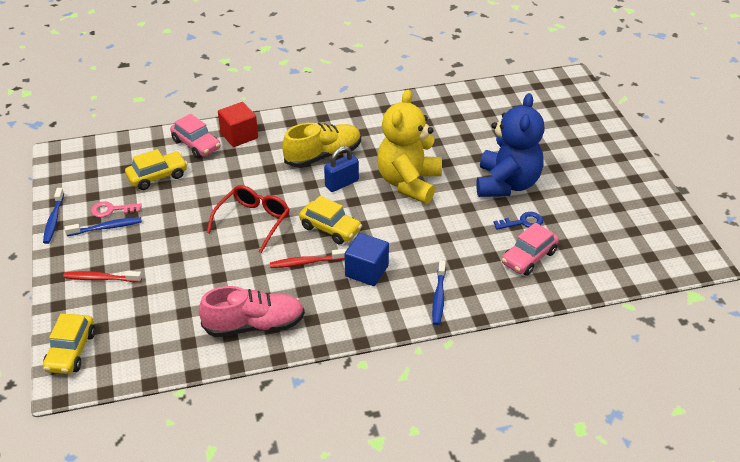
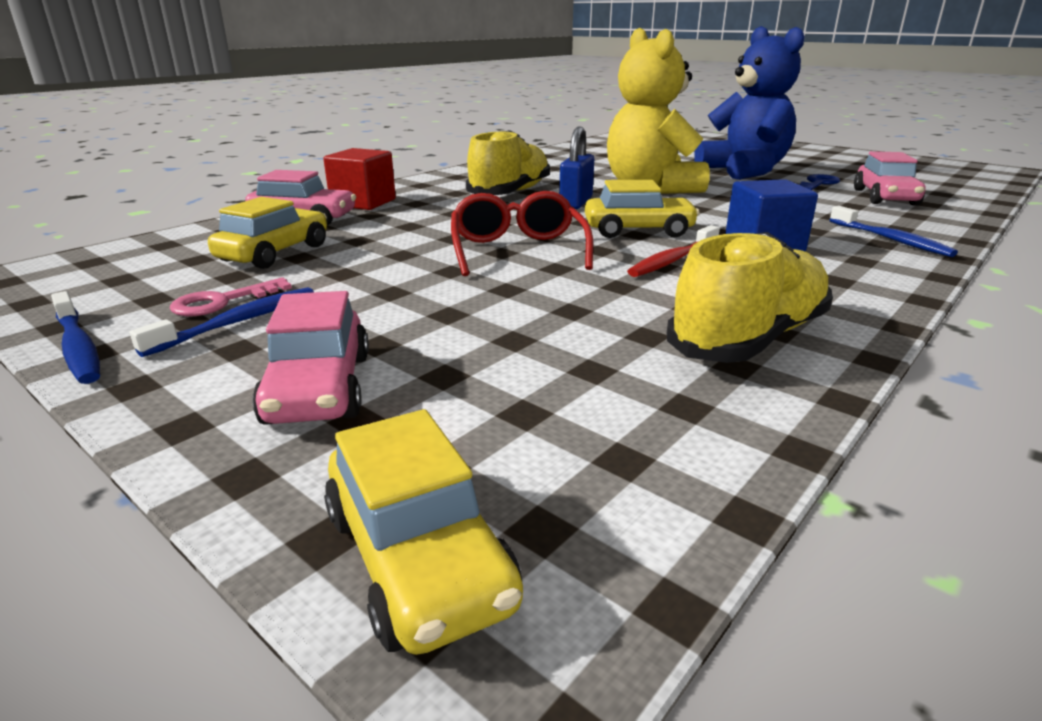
camera: 35 degrees left, 15 degrees down
(101, 278) = (319, 388): red toothbrush -> pink car
(254, 325) = (748, 338): pink shoe -> yellow shoe

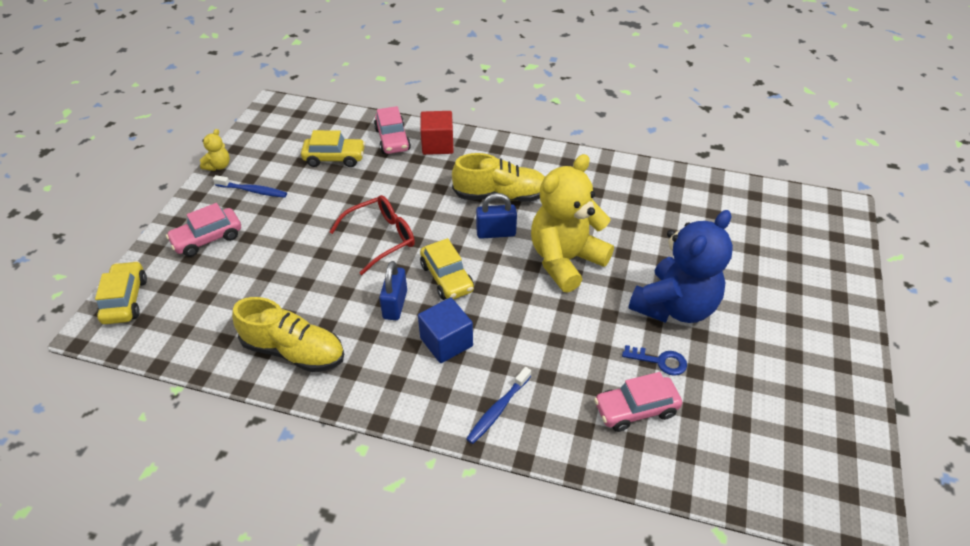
camera: 65 degrees right, 20 degrees up
(78, 348) = (218, 166): blue toothbrush -> yellow teddy bear
(222, 302) = (271, 175): pink key -> none
(418, 558) = (125, 300): yellow car -> yellow car turned 135 degrees clockwise
(672, 260) = (395, 304): red toothbrush -> blue padlock

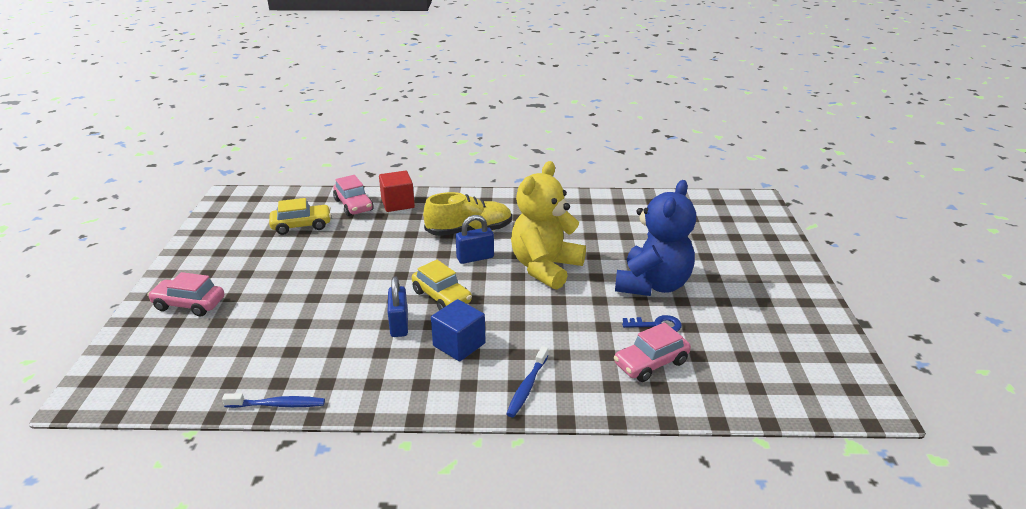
camera: 15 degrees left, 15 degrees down
(125, 300) = (112, 367): yellow car -> none
(207, 239) = (189, 304): pink car -> pink car turned 60 degrees clockwise
(218, 166) = (184, 247): yellow teddy bear -> none
(253, 191) = (226, 261): blue toothbrush -> blue toothbrush (278, 405)
(294, 351) = (309, 378): yellow shoe -> none
(381, 238) = (368, 277): red glasses -> none

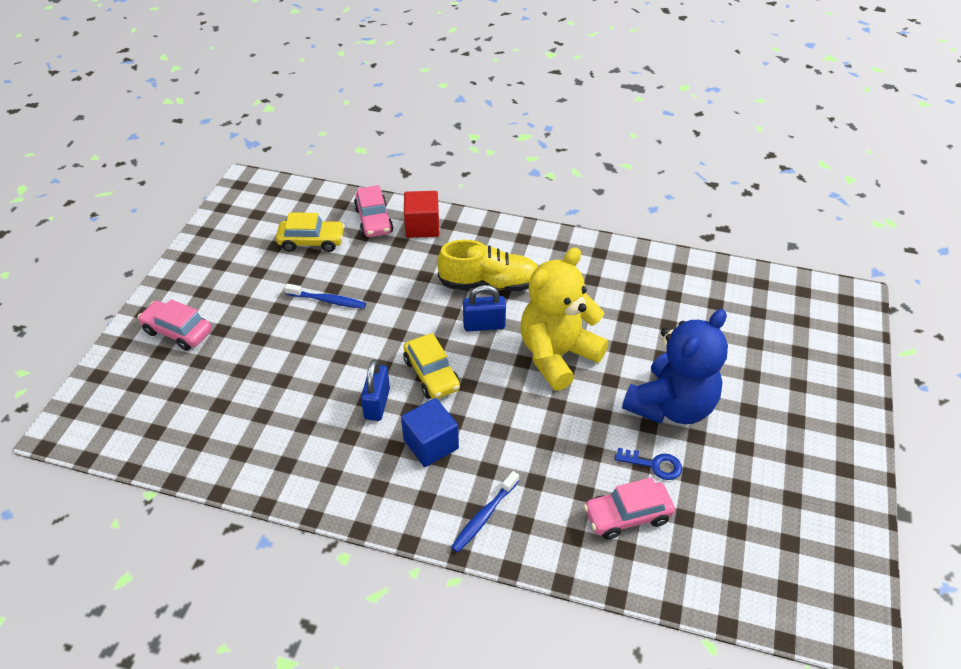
camera: 15 degrees right, 15 degrees up
(278, 405) = (235, 481): blue toothbrush -> blue toothbrush (328, 300)

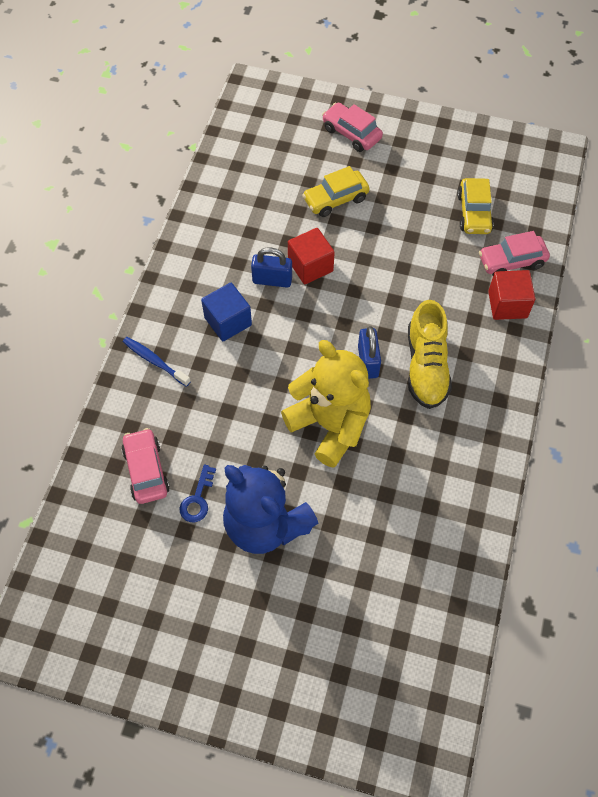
camera: 90 degrees right, 15 degrees up
(178, 331) = (351, 133): pink car -> pink car turned 75 degrees counterclockwise
(328, 300) = (394, 234): blue toothbrush -> none
(361, 369) = (310, 266): none -> red cube
(431, 374) = (305, 319): yellow car -> yellow car (335, 199)

